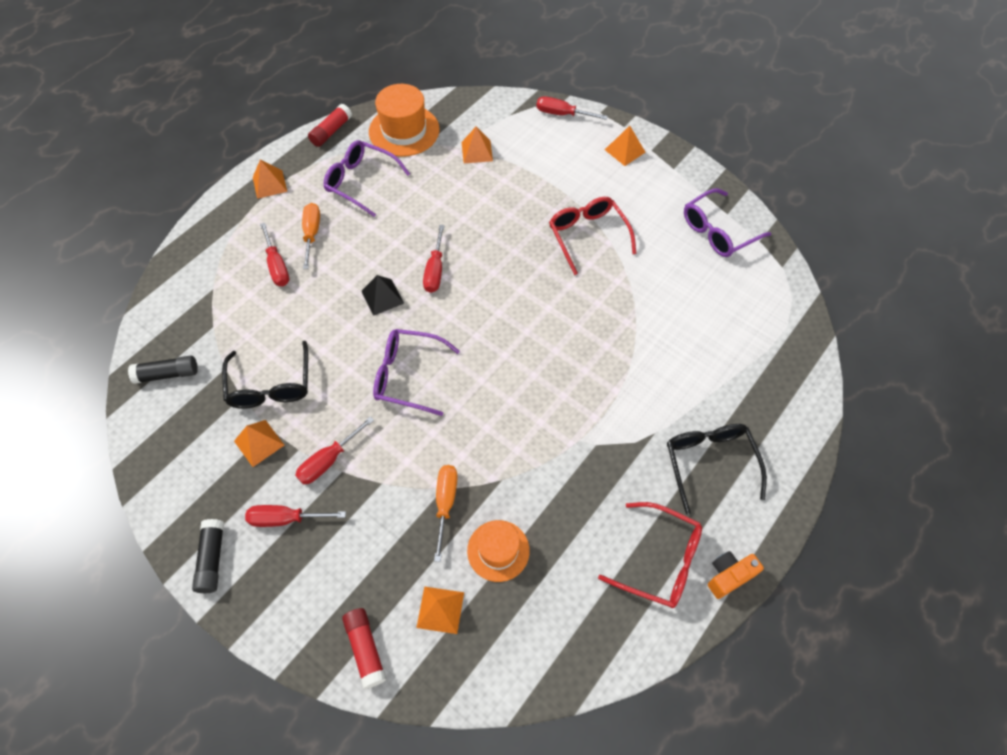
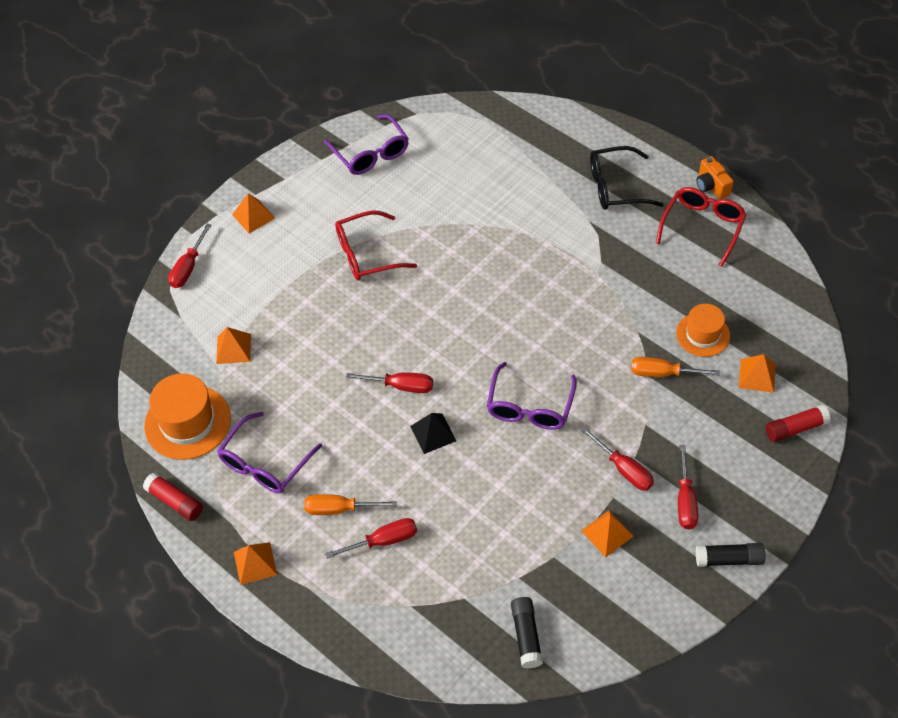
camera: 85 degrees left, 5 degrees down
(270, 385) = (541, 530): black glasses -> none

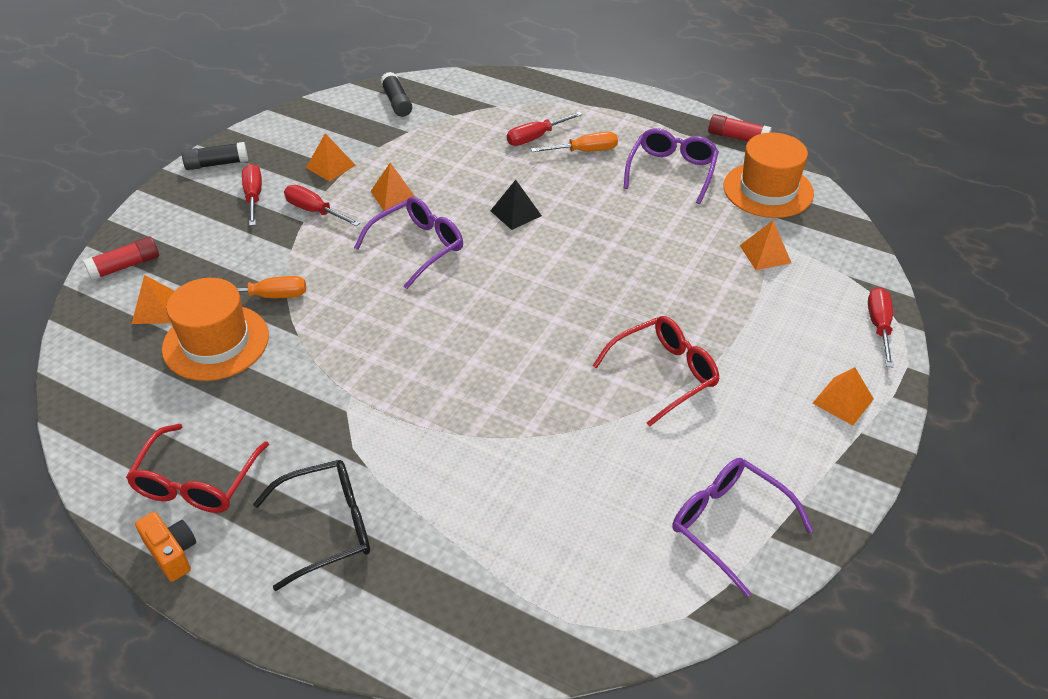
camera: 165 degrees right, 10 degrees down
(255, 563) = (641, 112): orange pyramid -> orange pyramid (394, 196)
(400, 386) = (564, 246): red screwdriver -> none
(530, 407) = (418, 247): purple glasses -> purple glasses turned 45 degrees clockwise
(703, 334) = (216, 342): orange hat -> orange hat, size x1.56

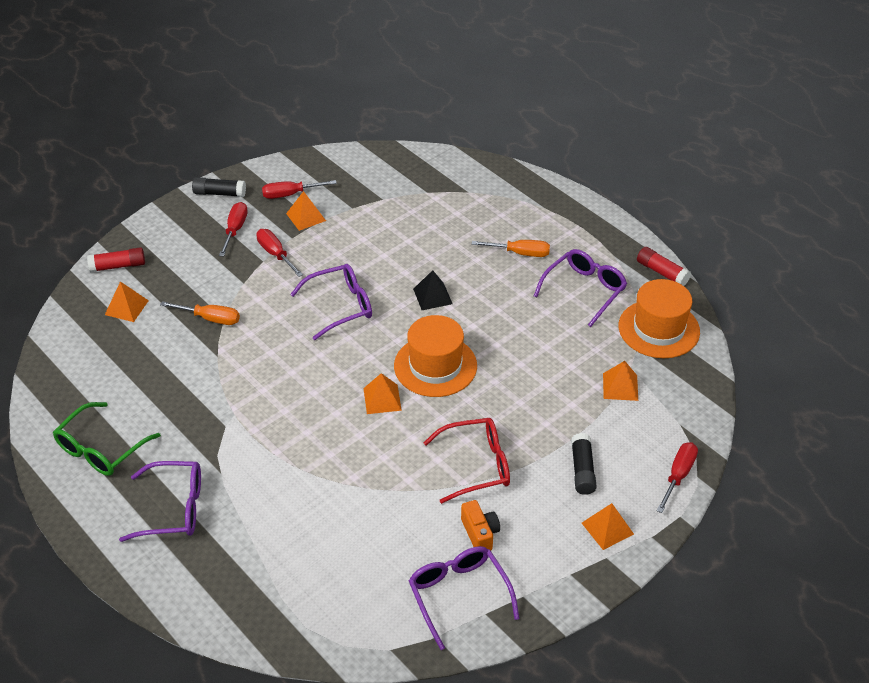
camera: 20 degrees right, 0 degrees up
(172, 553) = (65, 495): orange camera -> orange camera (480, 533)
(196, 482) = (101, 449): red glasses -> green glasses
(216, 342) = (157, 346): orange hat -> orange hat (435, 366)
(328, 527) = (174, 508): black glasses -> purple glasses
(394, 196) = (343, 256): orange pyramid -> orange pyramid (382, 399)
(397, 102) = (386, 169): black glue stick -> black glue stick (582, 470)
(536, 137) = (486, 230): red screwdriver -> red screwdriver (290, 194)

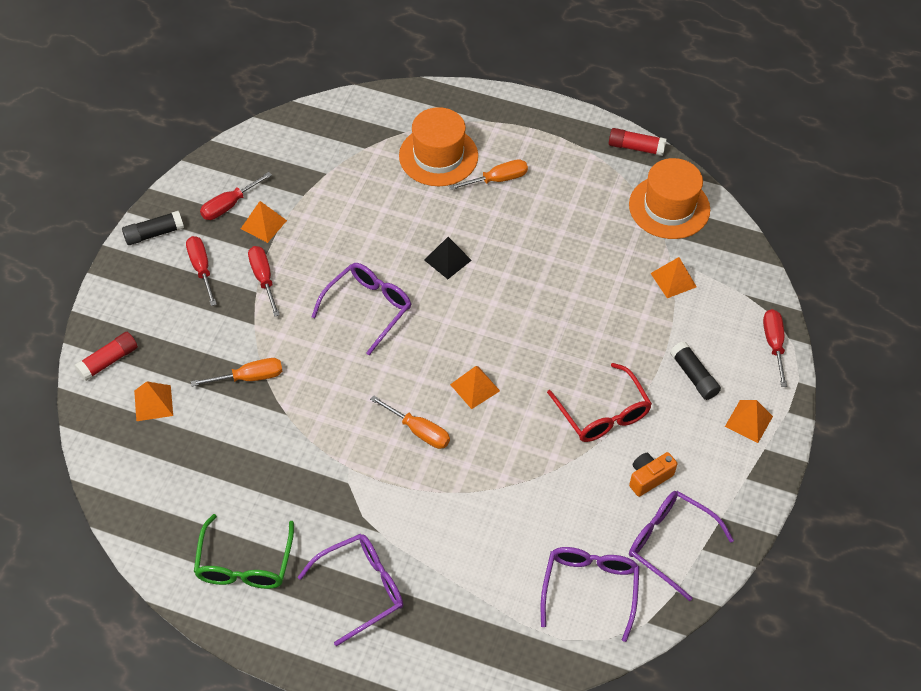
camera: 30 degrees left, 10 degrees up
(276, 254) = (263, 279): red screwdriver -> red screwdriver turned 45 degrees clockwise
(311, 412) = (418, 431): none -> orange screwdriver
(435, 366) = (500, 331): orange hat -> orange hat (438, 156)
(477, 465) = (603, 414): red glasses -> red glasses turned 105 degrees clockwise
(480, 533) = (649, 478): orange camera -> orange camera turned 75 degrees counterclockwise
(584, 290) = (581, 195): purple glasses -> purple glasses (590, 588)

